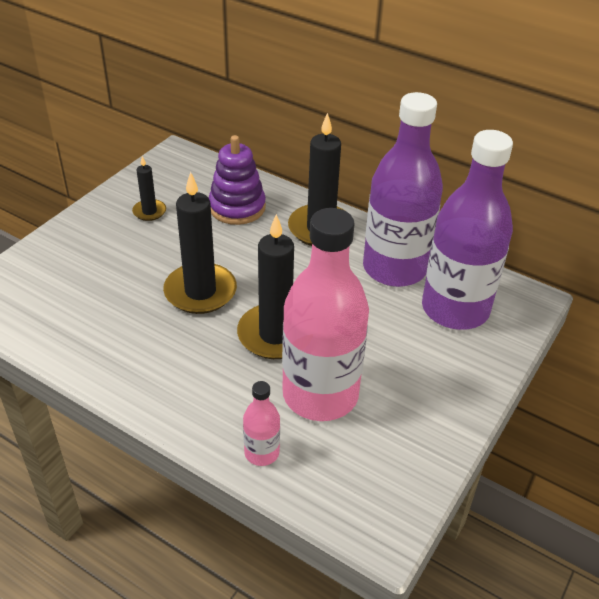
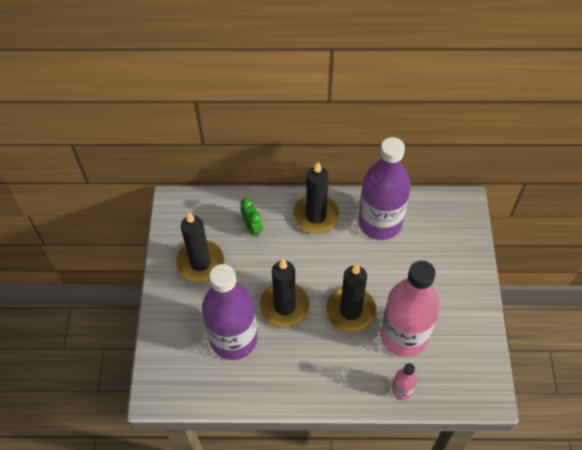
camera: 30 degrees left, 15 degrees up
(149, 211) = (200, 263): black candle -> black candle, size x1.94
(237, 207) = (252, 227): purple stacking toy -> green clock
(455, 309) = (432, 234): purple bottle -> purple bottle (233, 339)

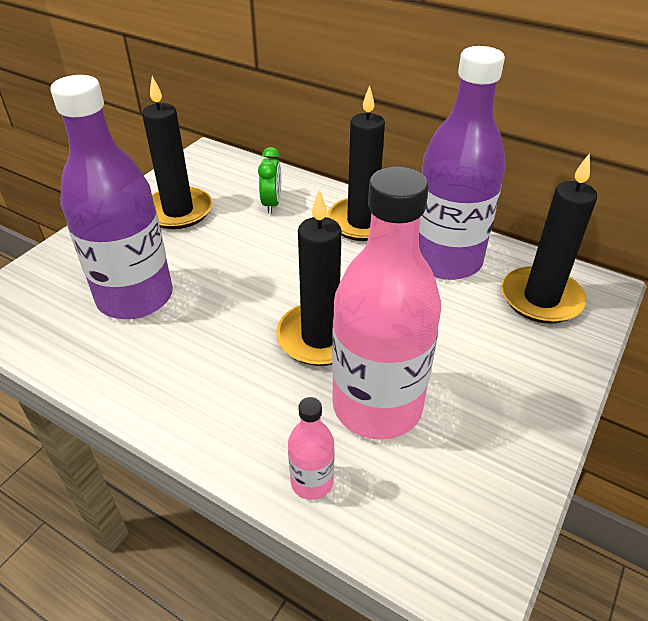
camera: 30 degrees right, 15 degrees down
(284, 306) = (234, 292): black candle -> black candle (541, 298)

